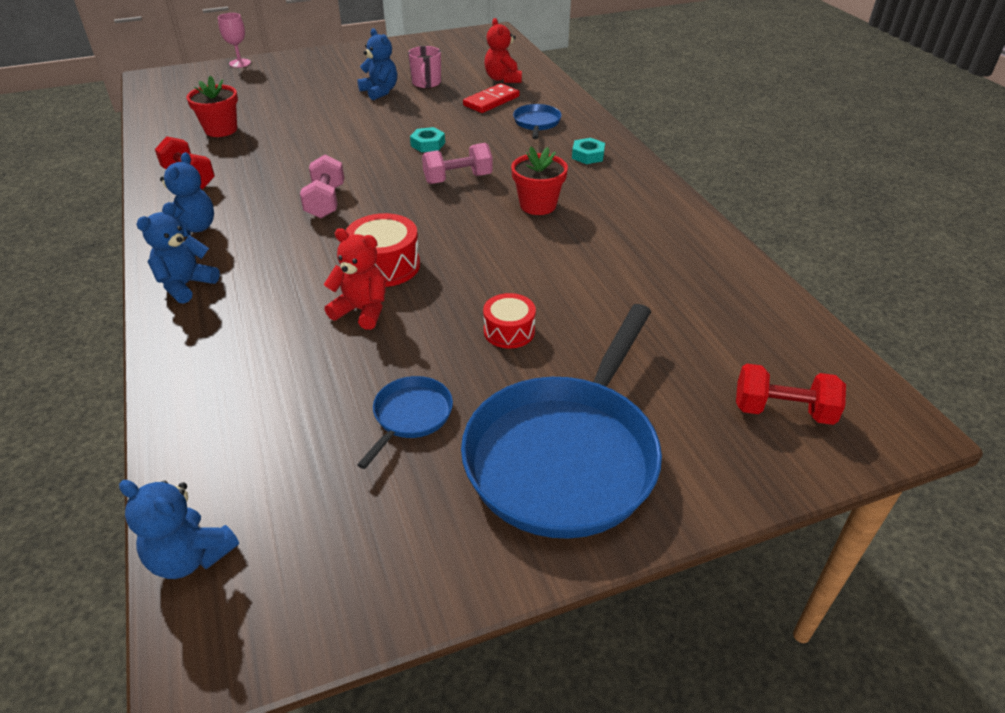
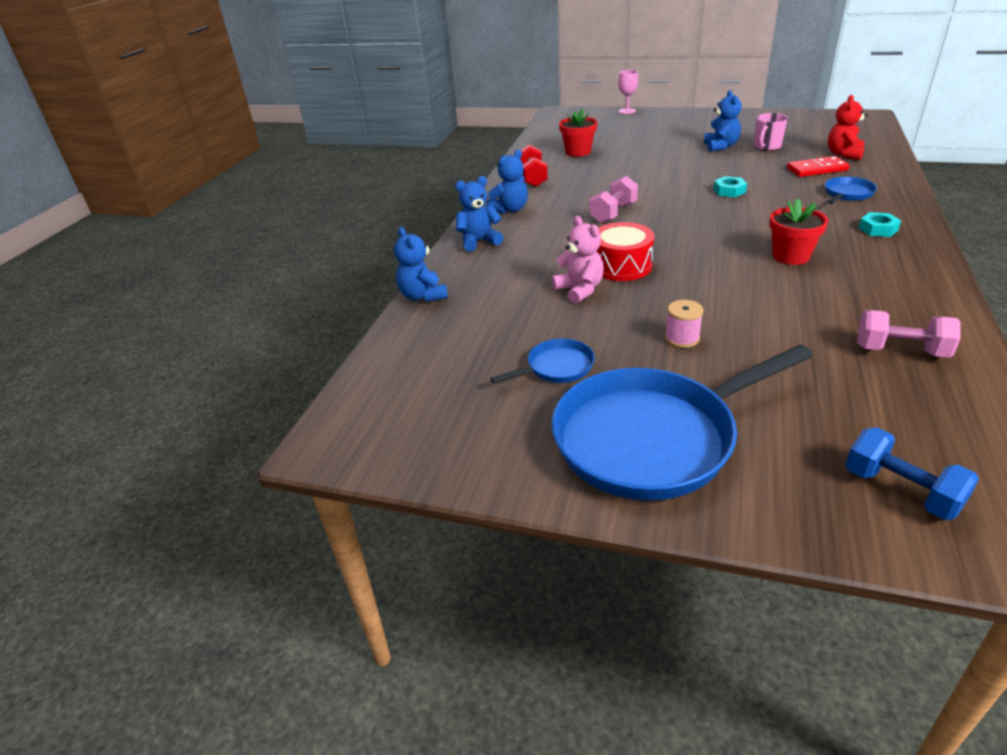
camera: 40 degrees right, 5 degrees down
(190, 557) = (360, 392): blue teddy bear -> blue teddy bear (423, 296)
(362, 310) = (579, 290): red teddy bear -> pink teddy bear
(458, 179) = (734, 221): pink dumbbell -> pink dumbbell (900, 351)
(509, 331) = (682, 338): red drum -> pink spool
(782, 411) = (901, 491): red dumbbell -> blue dumbbell

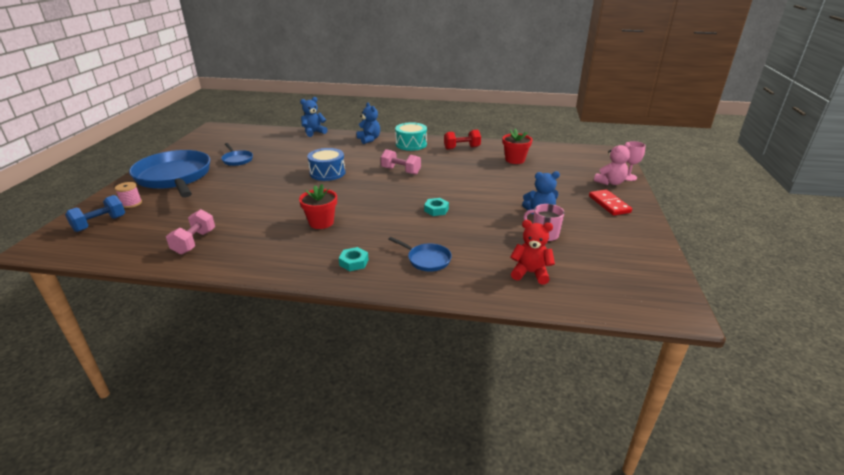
camera: 80 degrees right, 5 degrees down
(510, 209) = (411, 144): blue teddy bear -> turquoise drum
(579, 290) = (304, 163): pink teddy bear -> pink teddy bear (610, 182)
(621, 266) = (327, 173): red drum -> blue drum
(682, 338) = (244, 185): pink spool -> pink spool (131, 203)
(816, 169) = (486, 252): red domino -> red domino (609, 204)

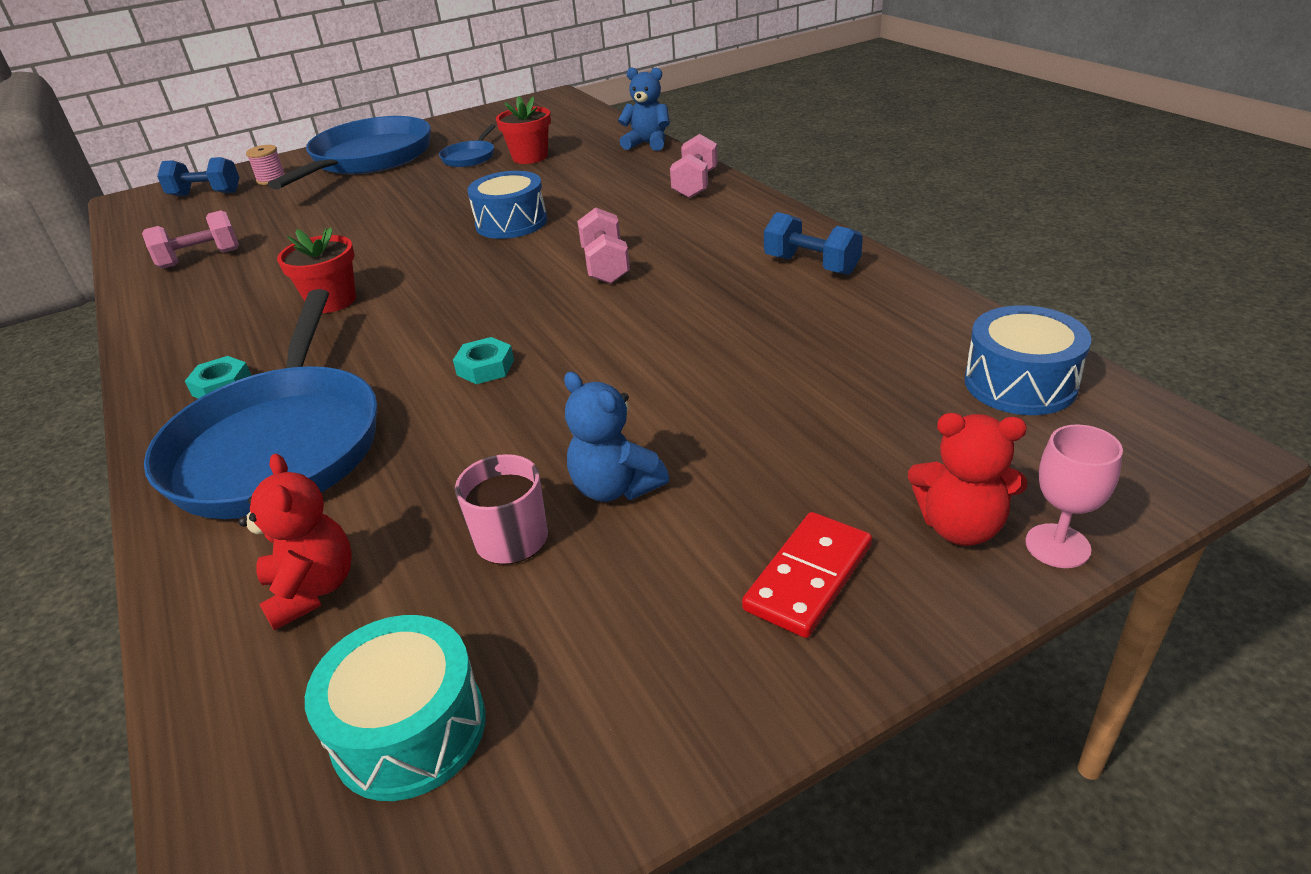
camera: 55 degrees right, 5 degrees up
(369, 139) = (695, 184): blue teddy bear -> pink dumbbell
(411, 144) = (739, 220): turquoise drum -> turquoise drum (409, 729)
(426, 259) = (280, 445): blue pan -> blue pan, size x2.29
(461, 148) = (811, 265): red dumbbell -> blue dumbbell
(515, 160) = (858, 341): red flower pot -> red flower pot (530, 157)
(563, 154) = (1020, 383): none -> blue drum
(610, 182) = (960, 527): pink teddy bear -> red teddy bear

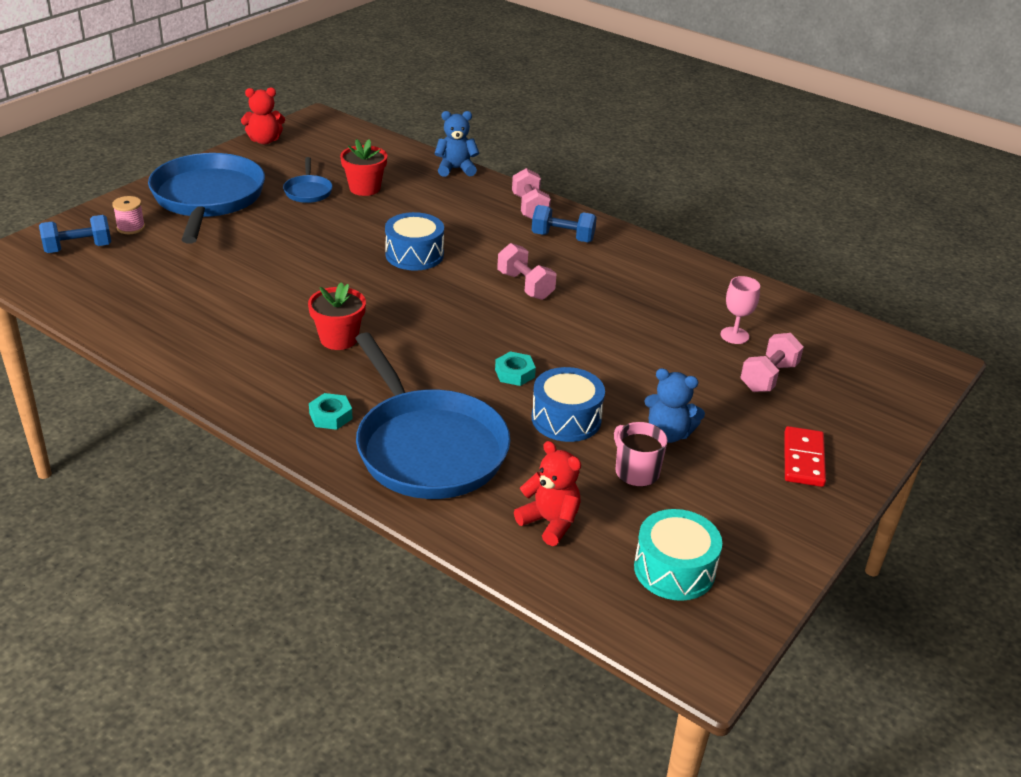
camera: 30 degrees left, 0 degrees up
(200, 258) = (165, 315): pink dumbbell -> pink dumbbell (768, 377)
(811, 265) = (666, 270): blue dumbbell -> blue dumbbell (562, 238)
(960, 527) = (855, 421): red teddy bear -> red teddy bear (264, 140)
(1020, 383) = (836, 337): blue drum -> blue drum (566, 419)
(1057, 546) = (902, 421): pink goblet -> pink goblet (734, 335)

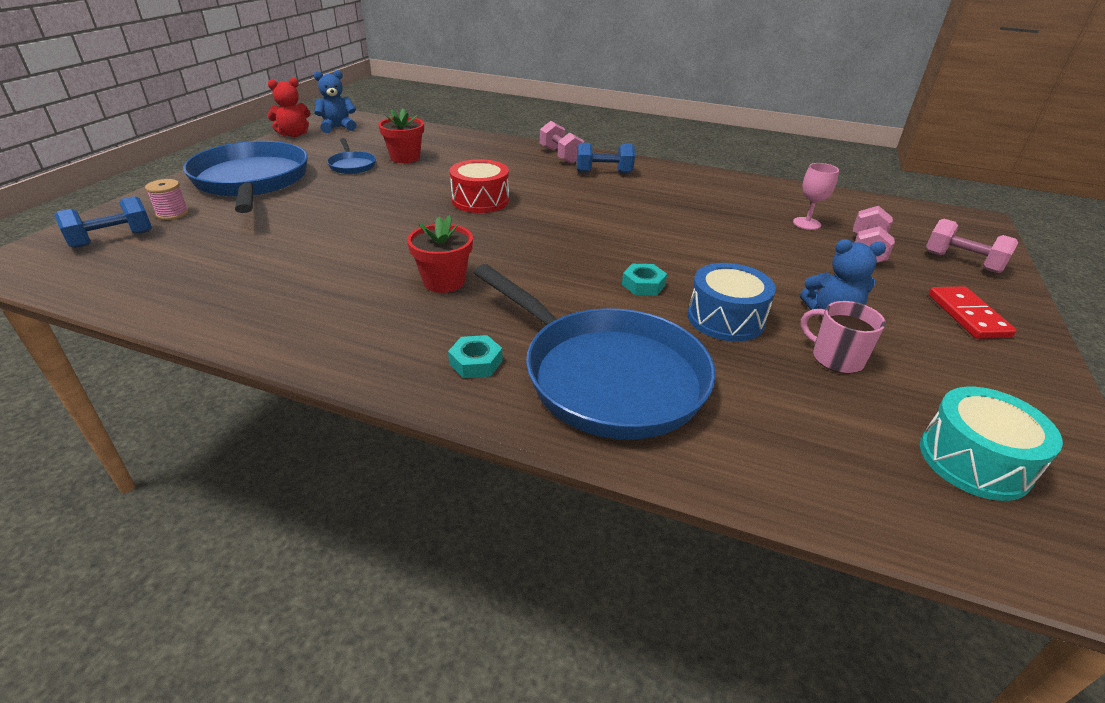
camera: 15 degrees left, 0 degrees up
(414, 255) = (480, 200): blue drum -> red drum
(456, 169) = (479, 137): blue teddy bear -> blue teddy bear (338, 127)
(525, 285) = (598, 211): pink dumbbell -> pink dumbbell (962, 262)
(550, 522) = (799, 435): red teddy bear -> none

